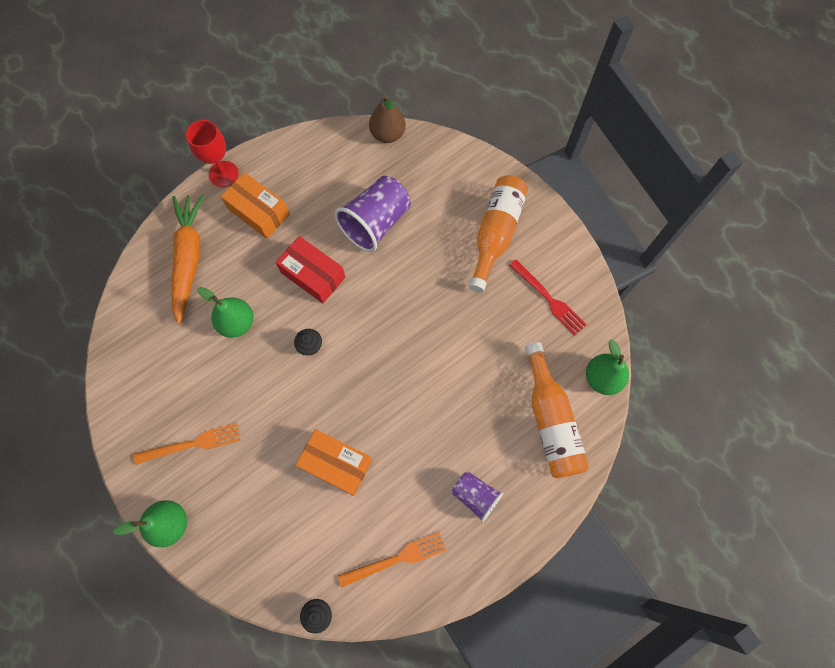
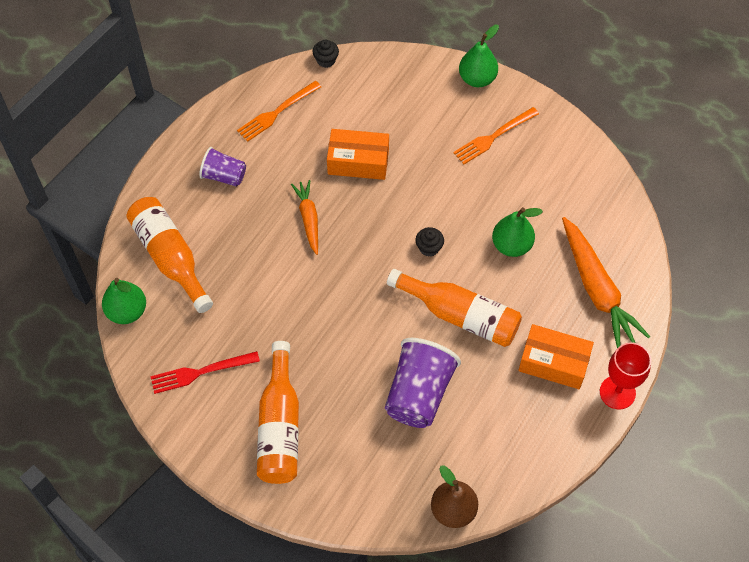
camera: 160 degrees right, 10 degrees down
(313, 275) = (460, 315): red box -> orange bottle
(408, 415) = (308, 219): none -> orange carrot
(549, 299) = (200, 372): red fork -> red fork turned 45 degrees counterclockwise

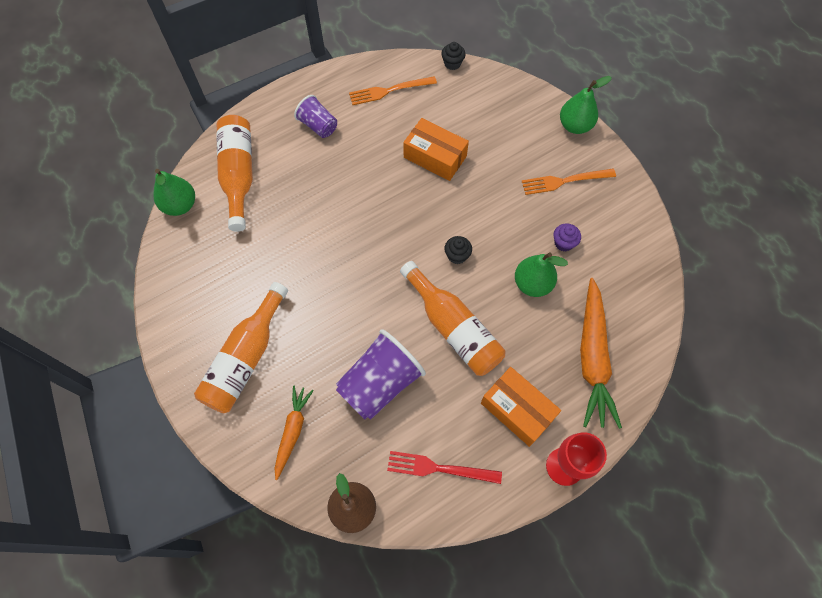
camera: 25 degrees right, 5 degrees up
(200, 372) = (207, 281): red fork -> red fork (438, 468)
(308, 219) = (367, 189): orange carrot -> orange carrot (293, 431)
(521, 196) = (563, 243): none -> purple cupcake

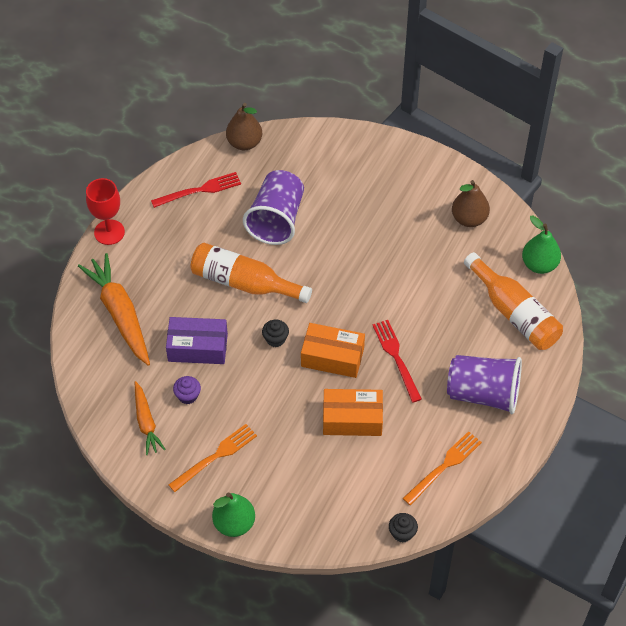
camera: 150 degrees right, 10 degrees down
(199, 282) = (469, 219): none -> brown pear
(245, 358) = (388, 188): orange bottle -> none
(293, 431) = (318, 163): orange carrot -> orange carrot (146, 422)
(318, 126) = (483, 394): purple cup -> purple cup, size x1.72
(364, 188) = (396, 357): none -> red fork
(517, 410) = (162, 251): orange box -> orange box (332, 357)
(532, 284) = (198, 347): green pear -> purple box

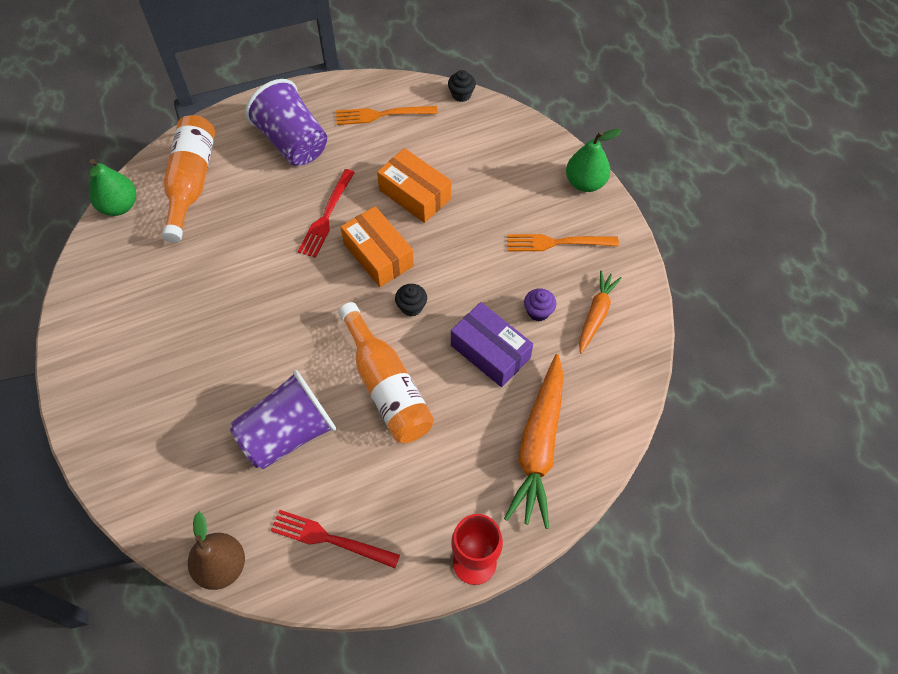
camera: 140 degrees left, 5 degrees up
(469, 219) = (118, 291): brown pear -> none

